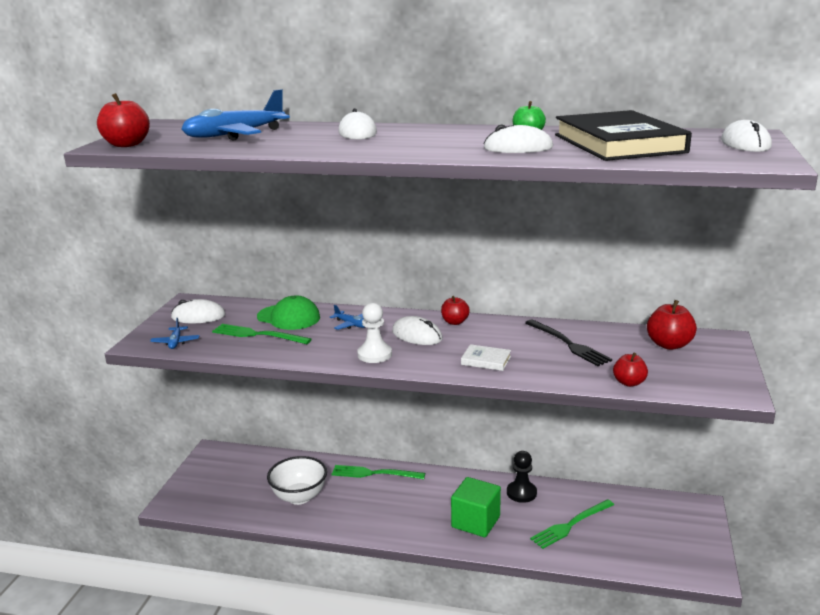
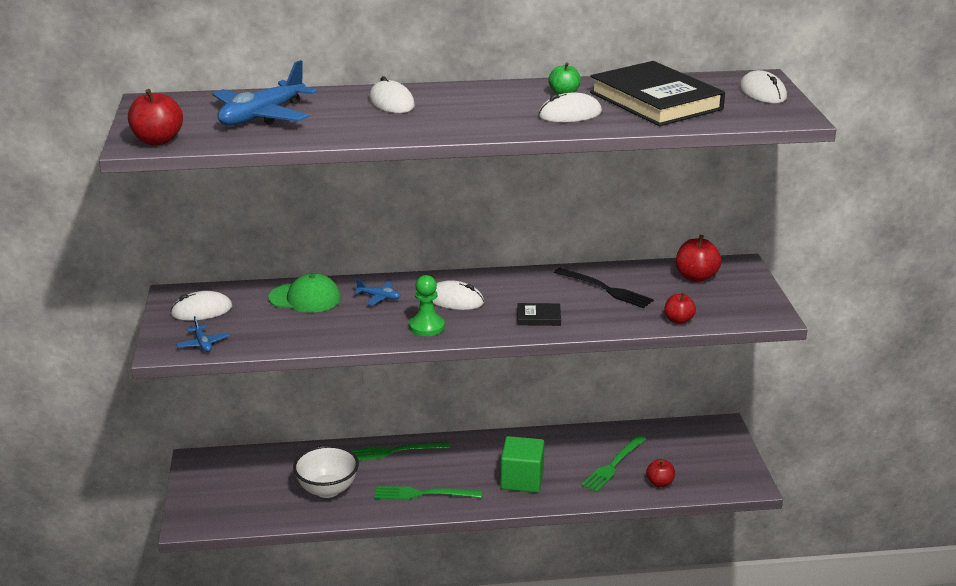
camera: 20 degrees left, 5 degrees up
(258, 335) = (287, 322): green fork -> green fork (423, 494)
(374, 354) = (426, 327): white pawn -> green pawn
(455, 322) = (483, 280): red apple -> red apple (660, 483)
(486, 360) = (538, 317): white book -> black book
(521, 493) = (553, 444): black pawn -> none

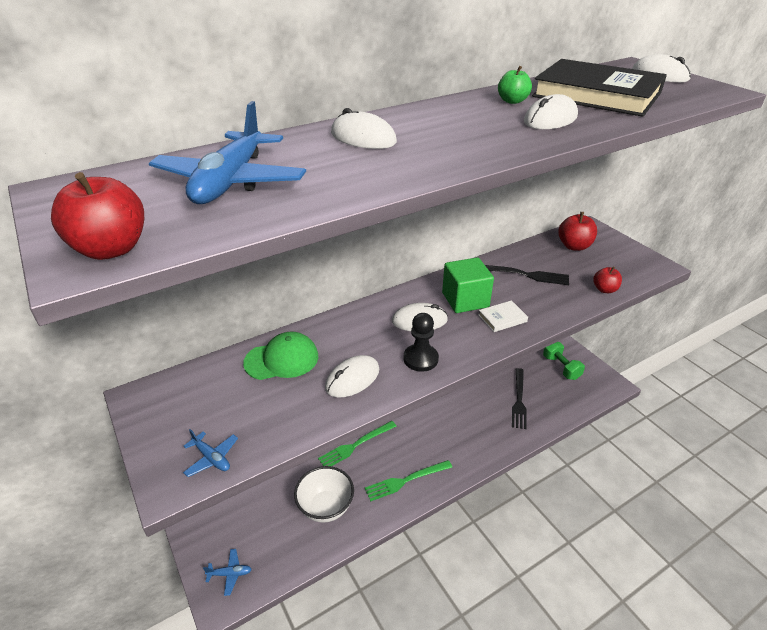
camera: 25 degrees left, 10 degrees up
(201, 310) = (182, 410): white mouse -> white mouse (352, 379)
(379, 297) = (351, 337): blue plane -> blue plane (230, 574)
(426, 327) = (420, 359): green pawn -> black pawn
(522, 480) = (468, 437): green cube -> green cube (465, 300)
(538, 317) = (502, 318): black book -> white book
(613, 465) = (519, 400): green fork -> black fork
(660, 483) = (560, 405): red apple -> none
(698, 450) = (561, 367): none -> green dumbbell

